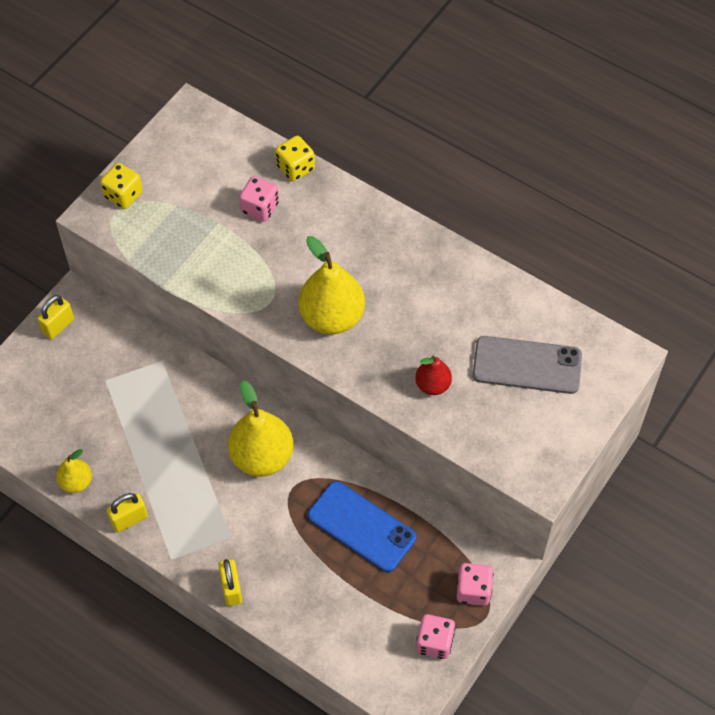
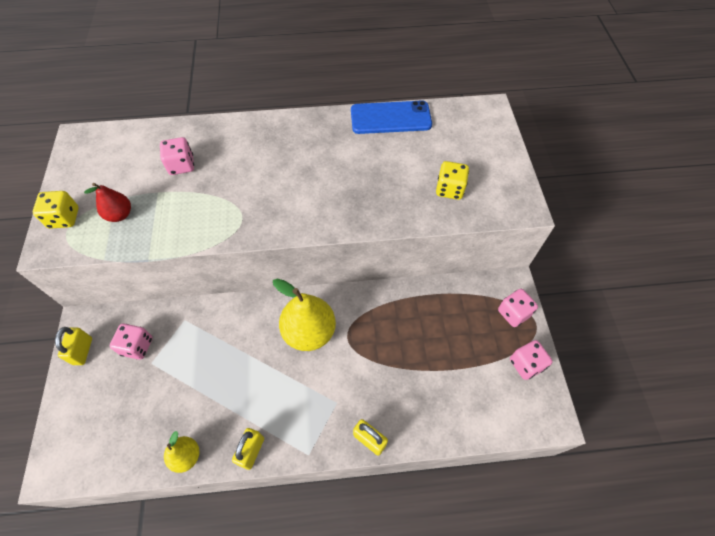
camera: 40 degrees left, 0 degrees up
(105, 356) = (137, 346): none -> pink dice
(295, 168) = (186, 129): yellow dice -> yellow dice (449, 189)
(332, 317) = (294, 199): yellow pear -> none
(361, 526) = (413, 327): blue phone -> blue phone (390, 118)
(432, 385) = (400, 196): red pear -> red pear (120, 215)
(527, 365) = (442, 148): grey phone -> none

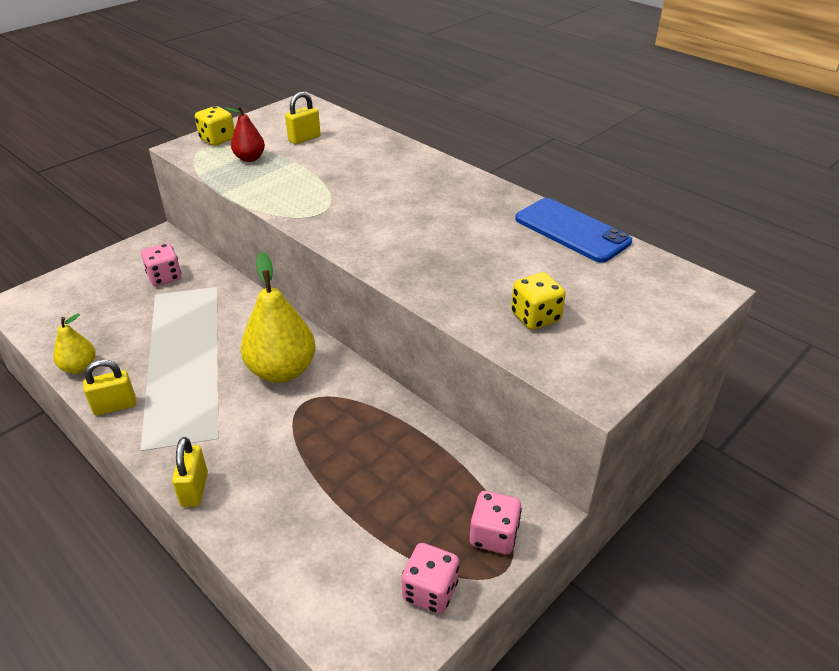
camera: 50 degrees right, 20 degrees down
(83, 351) = (134, 253): yellow padlock -> yellow padlock (304, 139)
(181, 165) = (337, 156): pink dice -> none

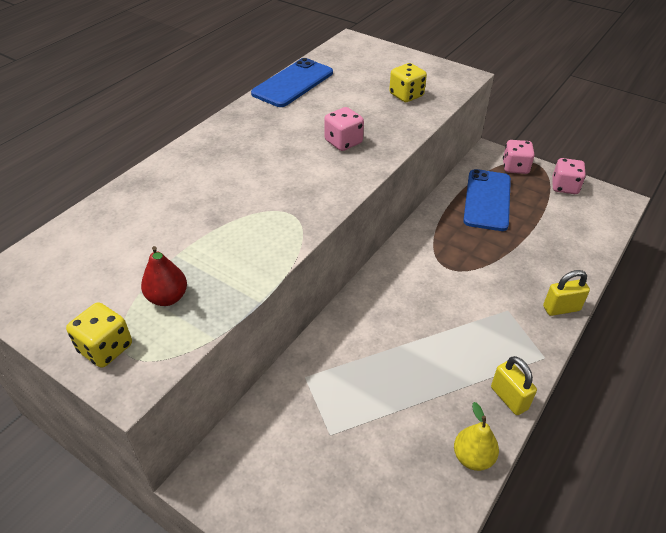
camera: 100 degrees left, 5 degrees up
(165, 277) = (295, 437): pink dice -> pink dice (343, 142)
(282, 371) = (417, 289): yellow pear -> none
(304, 139) = (113, 258): yellow padlock -> none
(418, 474) = (487, 200): none -> blue phone

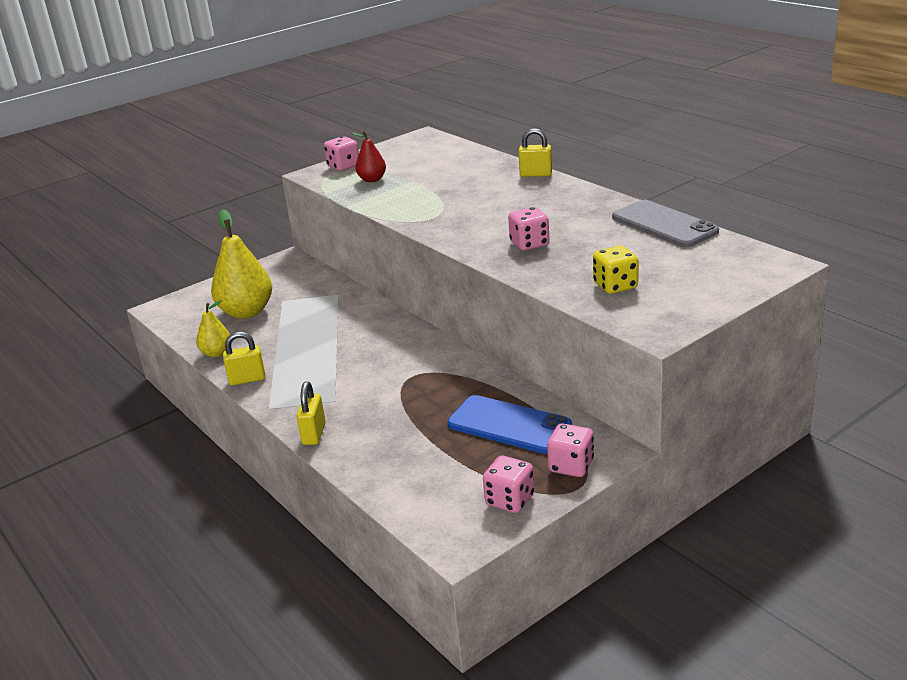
camera: 110 degrees right, 15 degrees down
(105, 348) = (343, 166): yellow dice -> pink dice
(170, 160) = (536, 174): none -> yellow padlock
(293, 83) = (664, 224): blue phone -> grey phone
(368, 467) = (246, 312): none -> yellow pear

